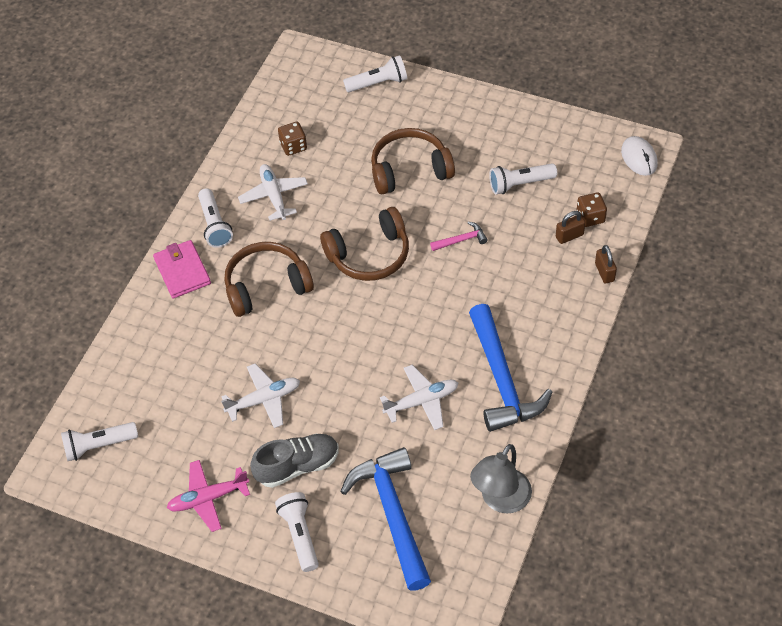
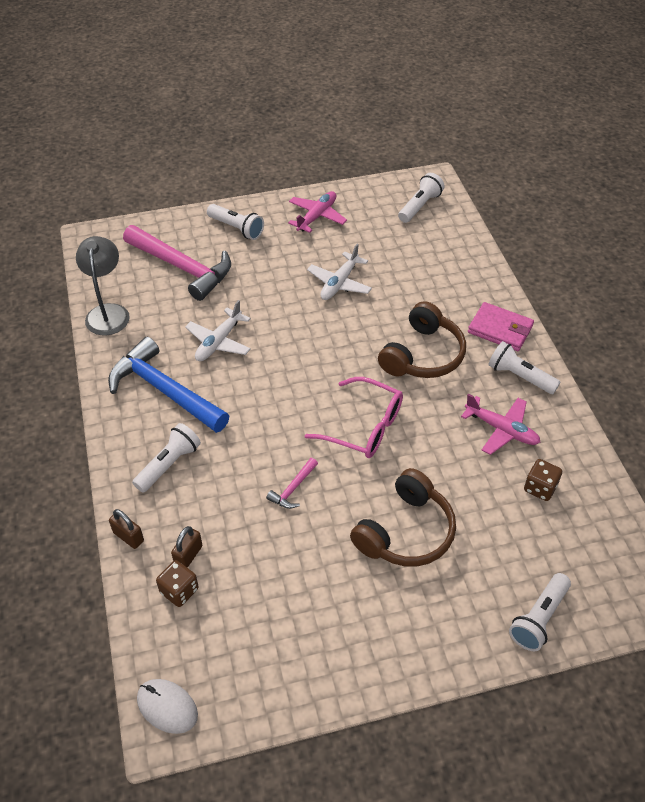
camera: 140 degrees right, 5 degrees down
(274, 196) = (502, 430): white plane -> pink plane
(297, 466) = (275, 260): grey shoe -> none
(369, 255) = (364, 427): brown headphones -> pink glasses
(392, 514) = (182, 267): blue hammer -> pink hammer
(520, 184) = (281, 585): white flashlight -> white flashlight (169, 464)

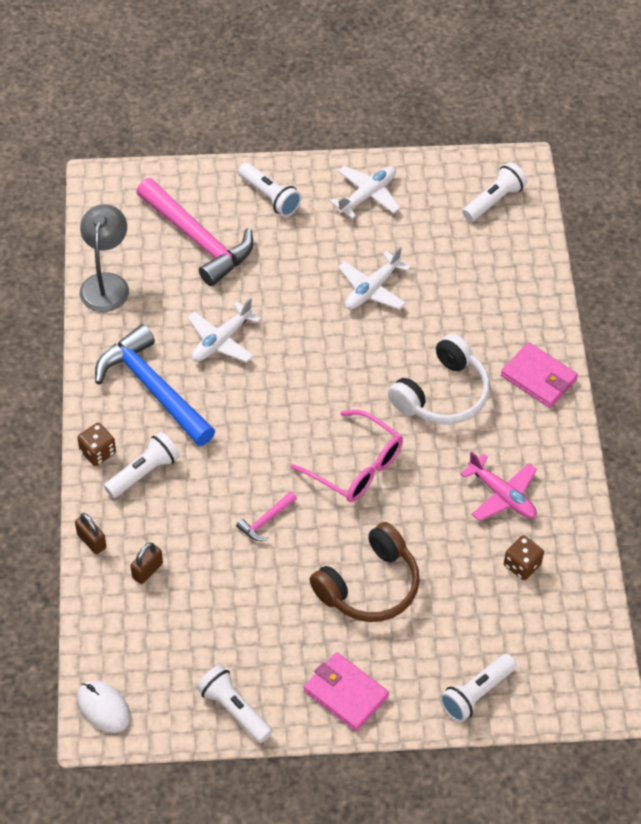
camera: 10 degrees right, 5 degrees up
(179, 591) = (132, 603): brown dice -> brown dice (98, 452)
(317, 216) = (367, 195): pink plane -> white plane
(412, 643) = (346, 693): none -> pink wallet
(423, 355) = (442, 394): brown headphones -> white headphones
(519, 376) = (541, 438): white flashlight -> white flashlight (234, 709)

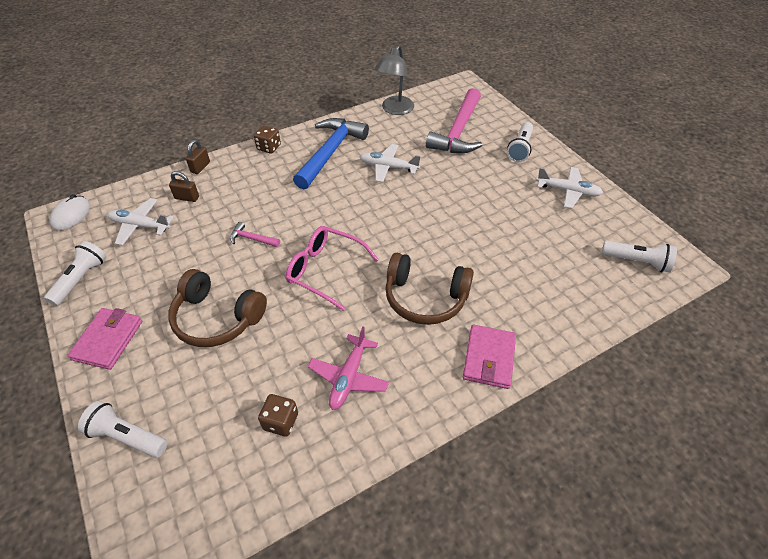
camera: 65 degrees right, 5 degrees down
(106, 283) = (395, 110): grey lamp -> grey lamp turned 135 degrees clockwise
(144, 472) = (263, 170): white flashlight -> none
(356, 466) = (325, 270): pink glasses -> pink glasses turned 105 degrees clockwise
(372, 289) = (490, 222): white plane -> white plane (140, 226)
(442, 394) = (425, 298): white headphones -> brown headphones

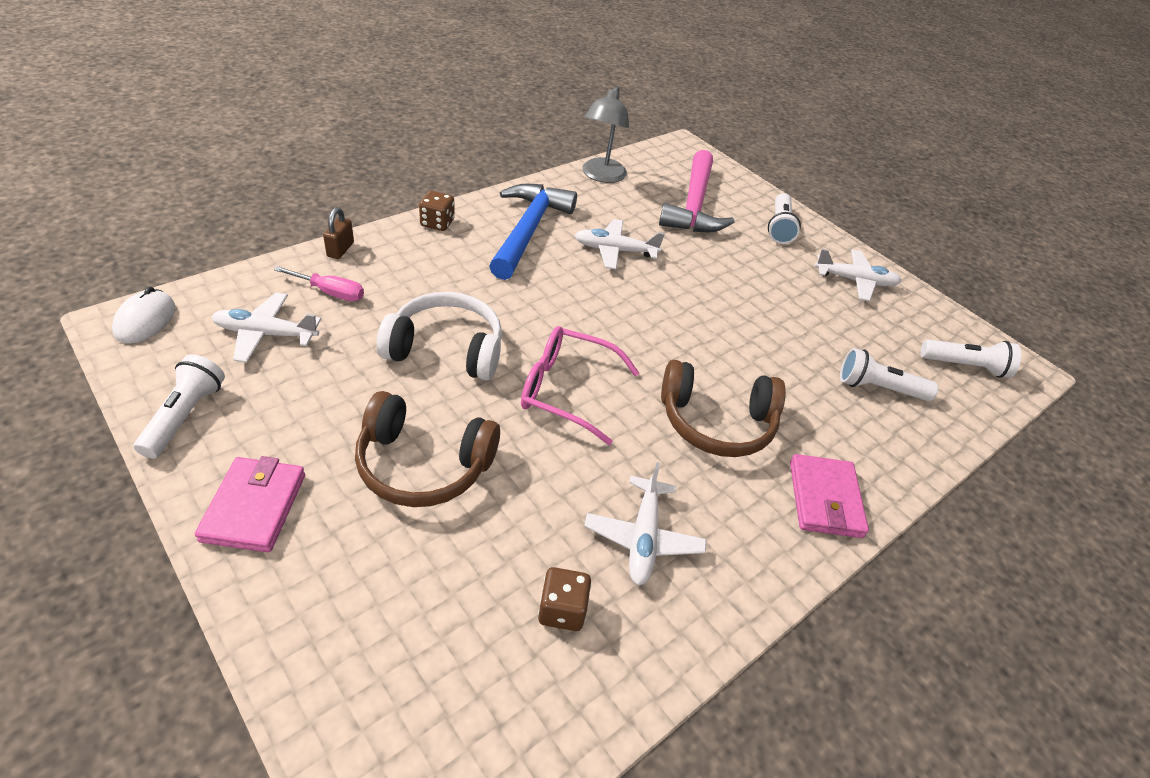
camera: 15 degrees left, 5 degrees down
(127, 436) = (323, 655): white flashlight -> white flashlight (878, 388)
(187, 198) = (330, 292): brown padlock -> pink screwdriver
(252, 239) = (446, 349): pink hammer -> white headphones
(348, 377) = (643, 538): pink plane -> white plane

